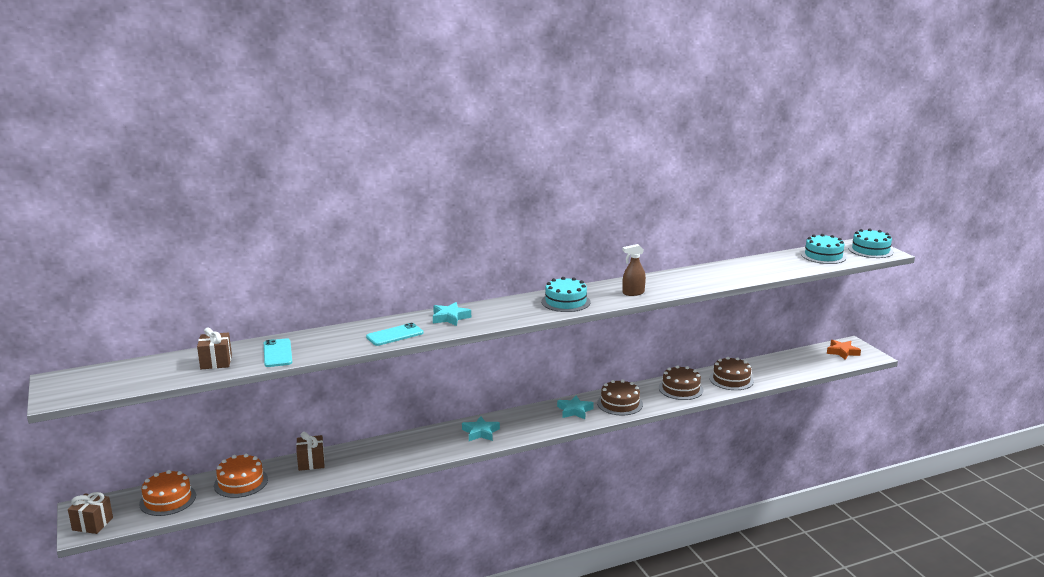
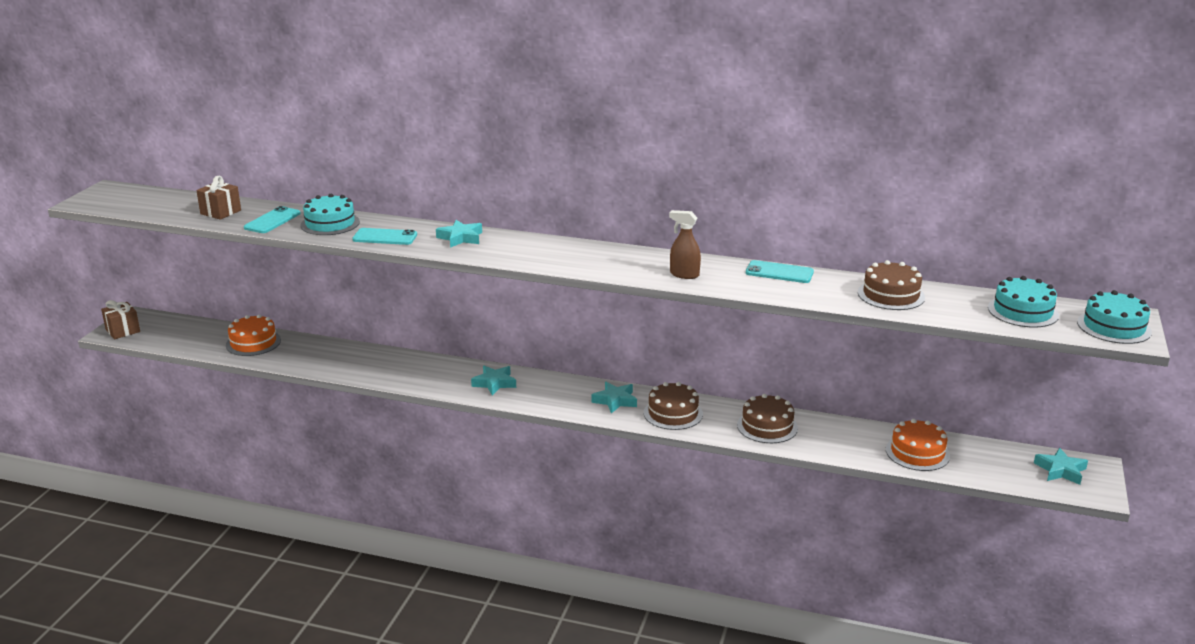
camera: 40 degrees right, 5 degrees up
(168, 499) = (190, 334): orange cake -> orange cake (917, 453)
(311, 462) = (324, 349): brown gift -> none
(565, 302) = (596, 260): turquoise cake -> turquoise cake (330, 223)
(679, 275) = (779, 272): none -> turquoise phone
(731, 379) = (846, 441): brown cake -> brown cake (891, 295)
(842, 352) = (1060, 470): orange star -> turquoise star

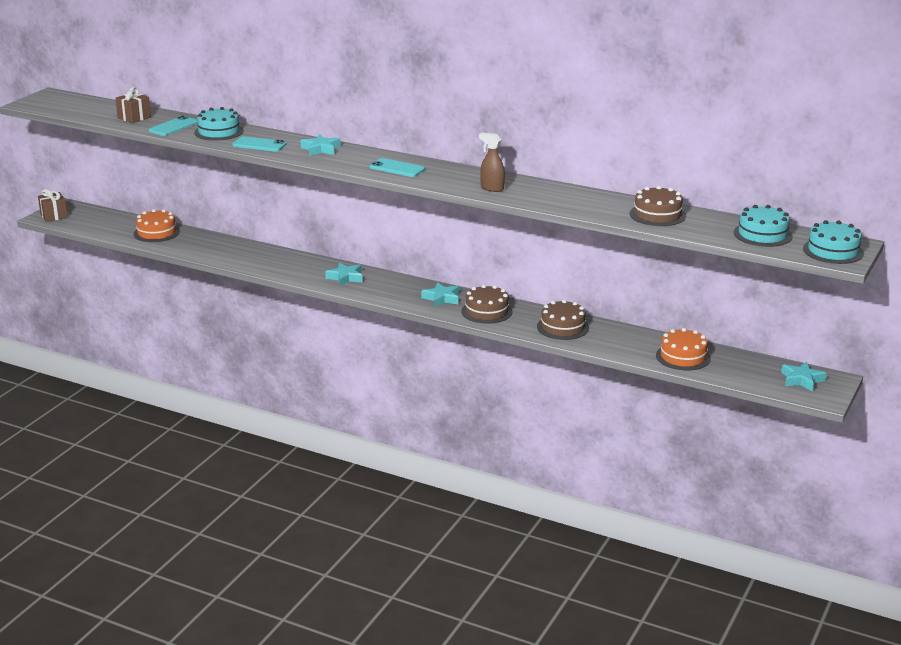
camera: 10 degrees right, 0 degrees up
(779, 272) = (573, 192): turquoise phone -> turquoise phone (397, 168)

